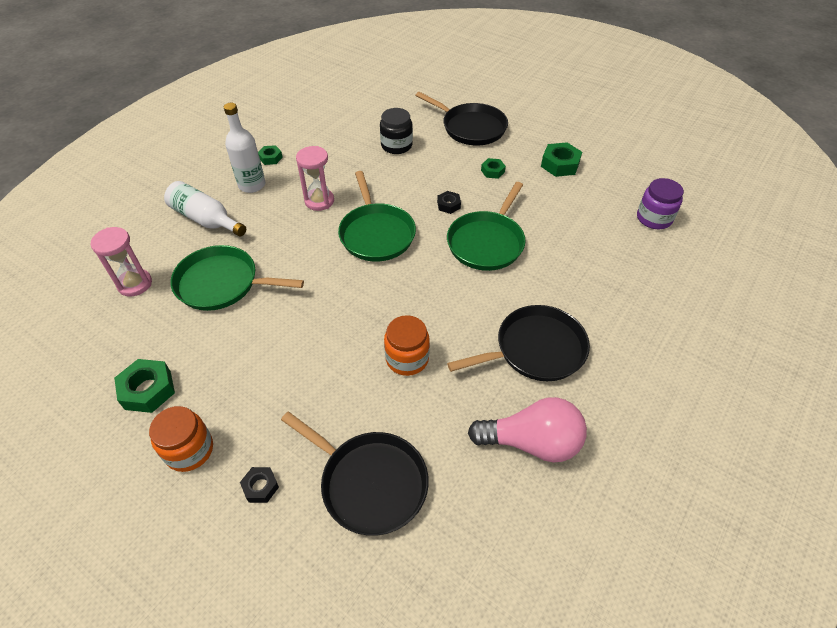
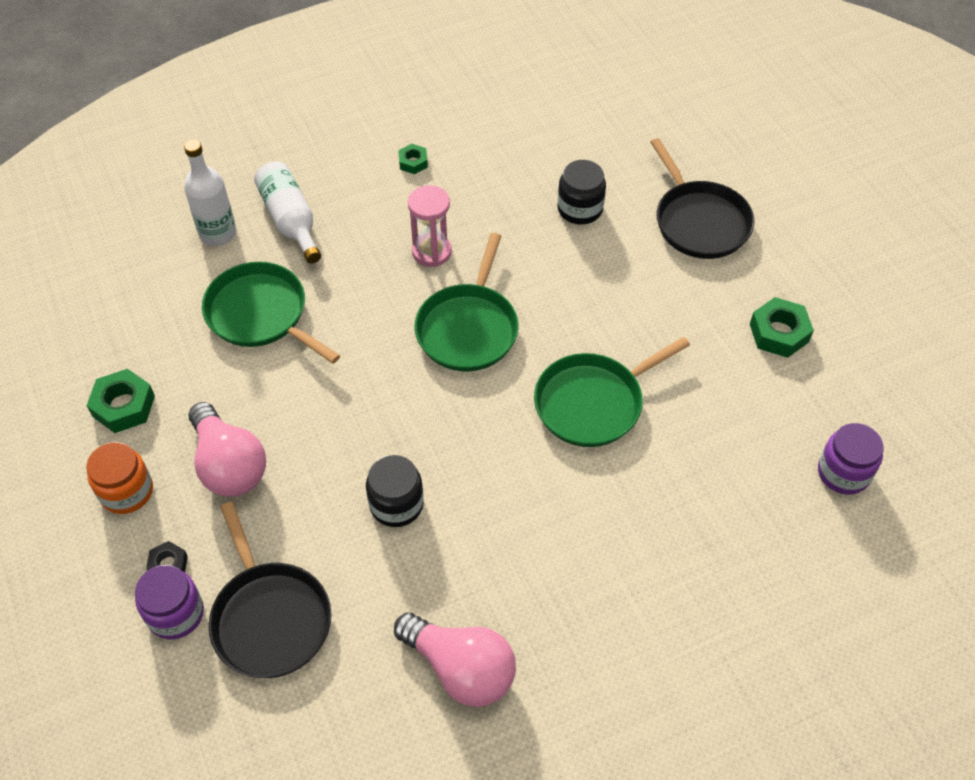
camera: 30 degrees right, 5 degrees up
(135, 284) = (174, 273): pink hourglass -> none
(252, 185) = (368, 194): white bottle -> white bottle (218, 233)
(263, 391) = (229, 465): none -> pink light bulb
(291, 520) = (175, 613): none -> purple jar
(407, 359) = (396, 504): orange jar -> black jar
(448, 205) = (584, 328): black nut -> none
(492, 171) = (678, 303): green nut -> none
(535, 349) = (546, 568): black pan -> none

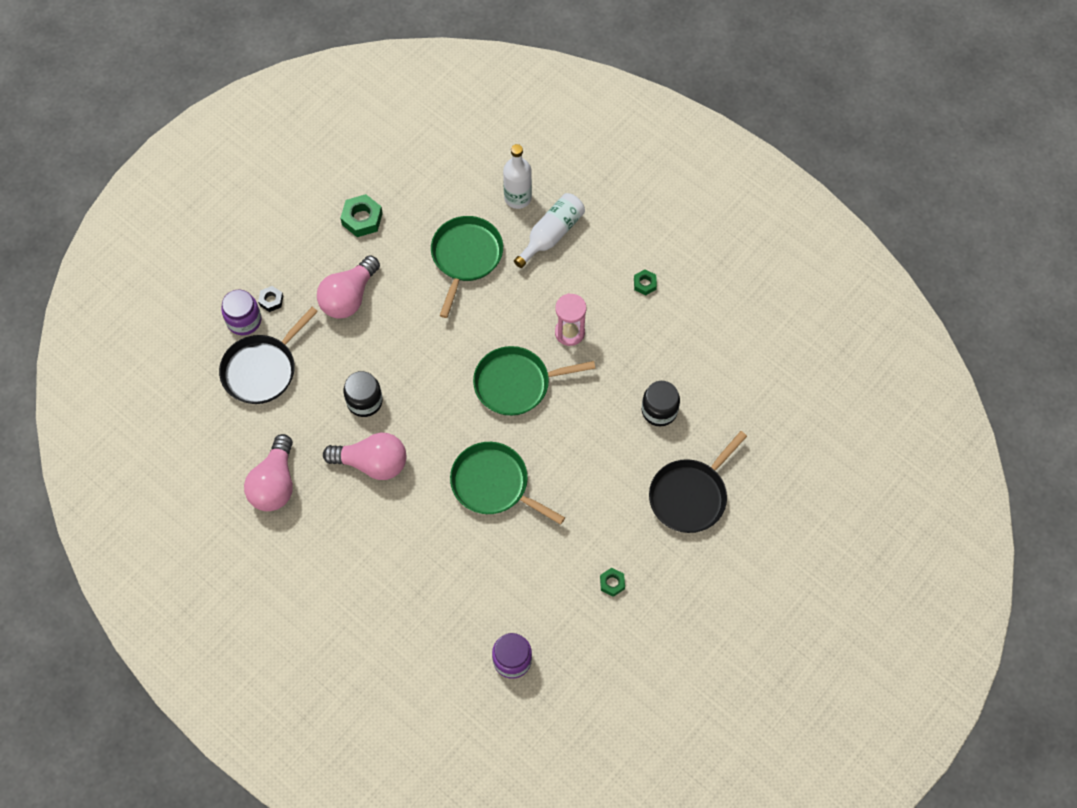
camera: 65 degrees right, 10 degrees up
(127, 491) = (307, 253): orange jar -> none
(493, 529) = (372, 463): none -> pink light bulb
(779, 333) = (612, 583): green nut -> green nut, size x0.59

